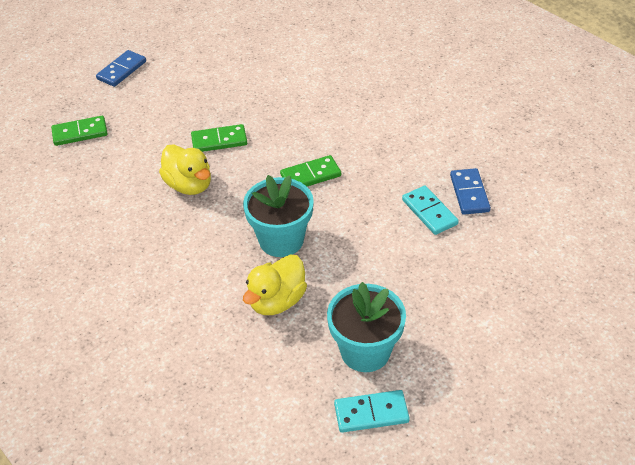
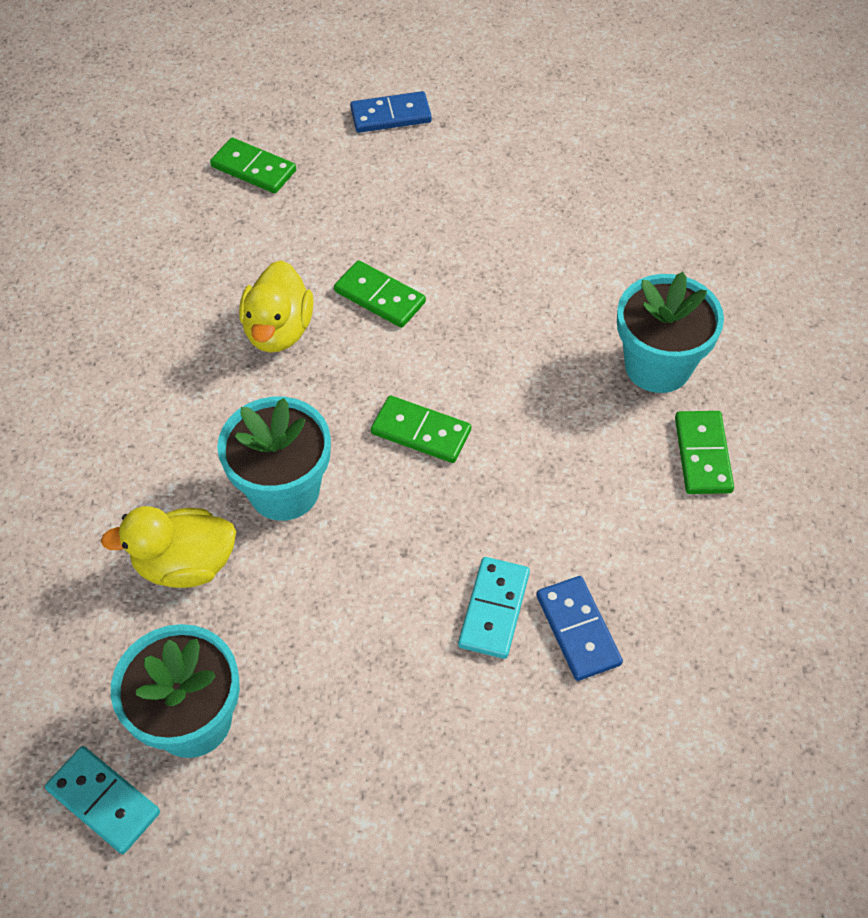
camera: 45 degrees right, 10 degrees up
(373, 85) = (657, 366): none -> turquoise flower pot
(432, 103) = (702, 455): none -> green domino
(469, 193) = (578, 630): blue domino -> blue domino turned 60 degrees counterclockwise

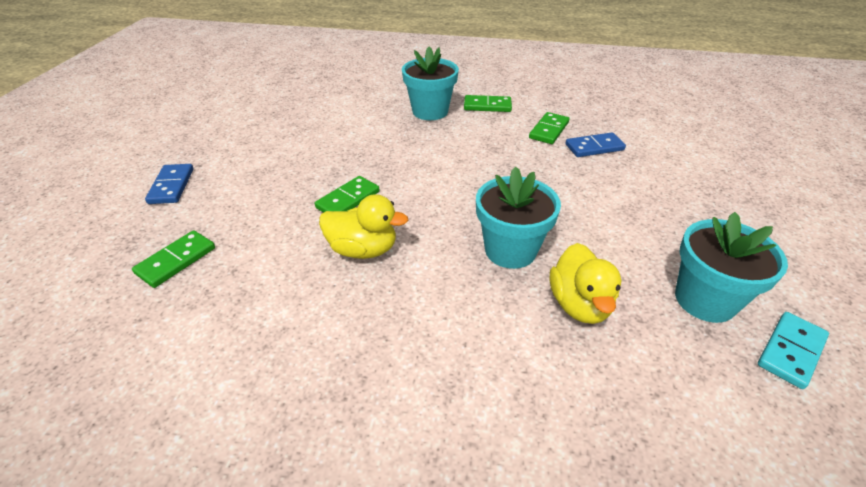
camera: 85 degrees left, 15 degrees down
(421, 432) = (465, 189): green domino -> green domino (549, 130)
(494, 609) = (588, 171): turquoise domino -> none

